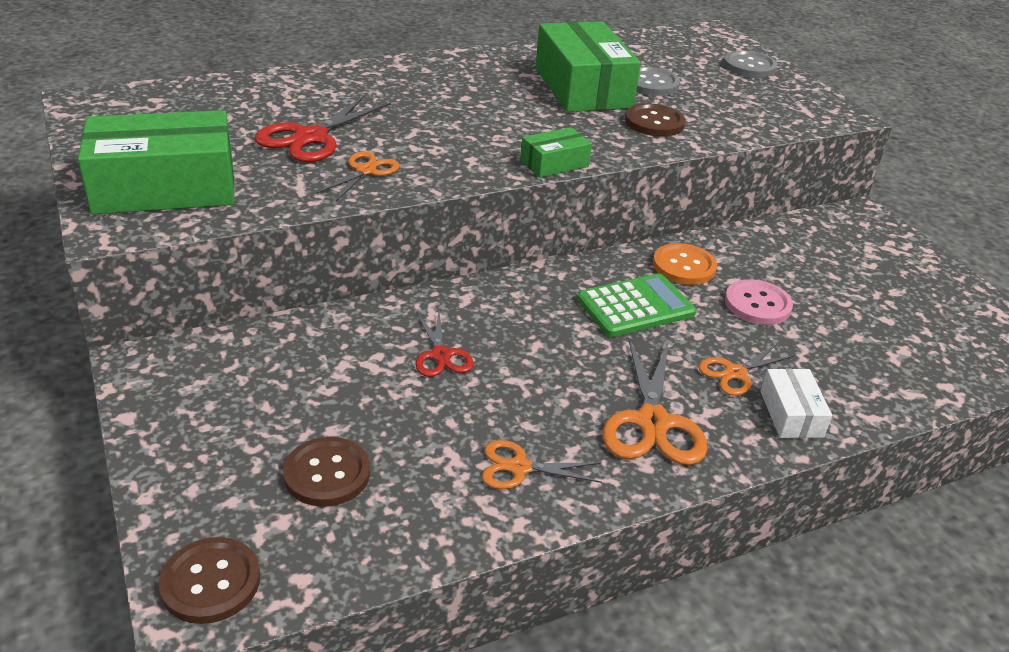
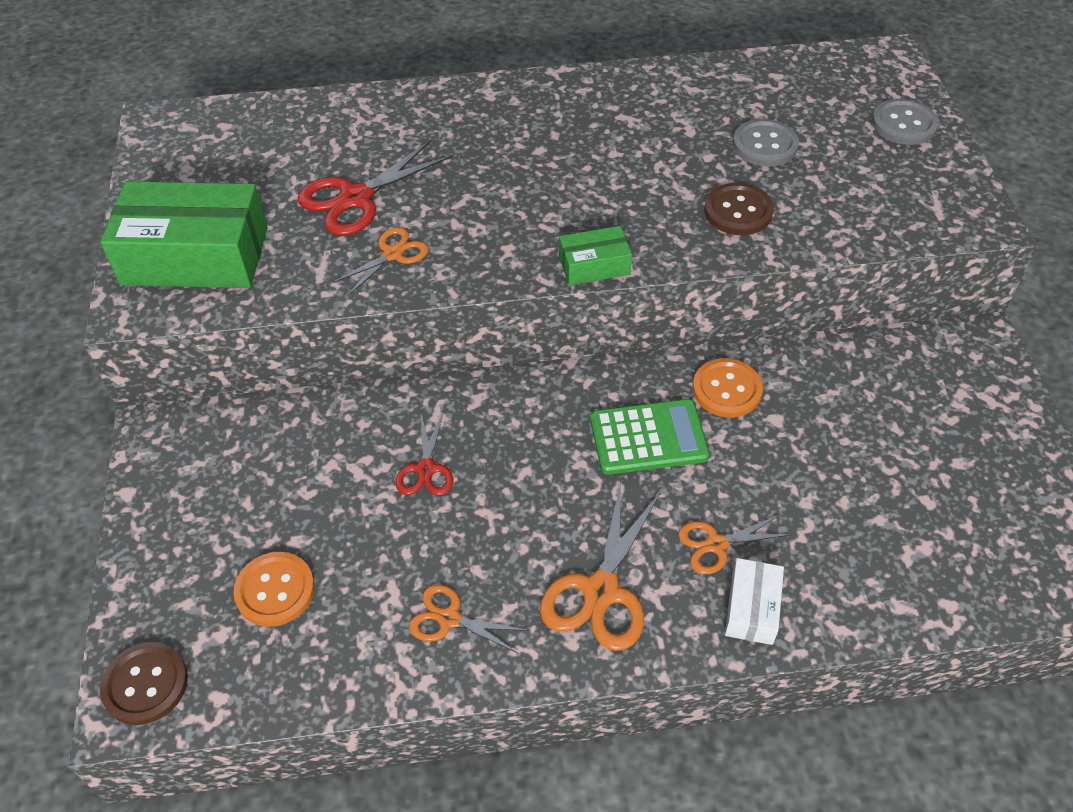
camera: 20 degrees right, 15 degrees up
(327, 474) = (275, 590): brown button -> orange button
(582, 88) = (679, 145): green box -> none
(757, 304) = (785, 456): pink button -> none

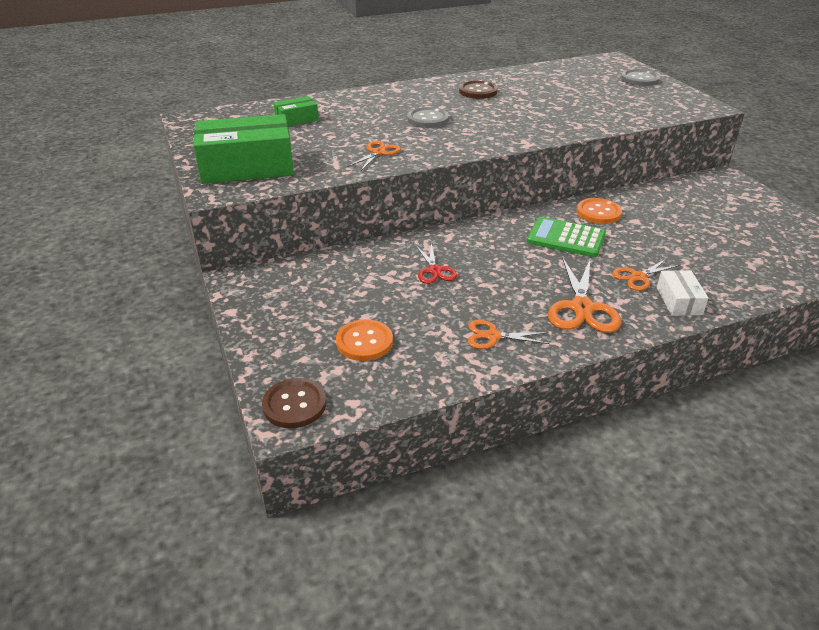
camera: 15 degrees left, 15 degrees down
(356, 198) = (340, 134): red scissors -> none
(594, 265) = (506, 144): green box -> green box (296, 119)
(648, 438) = (566, 238): green calculator -> green calculator turned 135 degrees counterclockwise
(738, 211) = (574, 116): brown button -> brown button (478, 91)
(765, 145) = (570, 93): grey button -> grey button (428, 119)

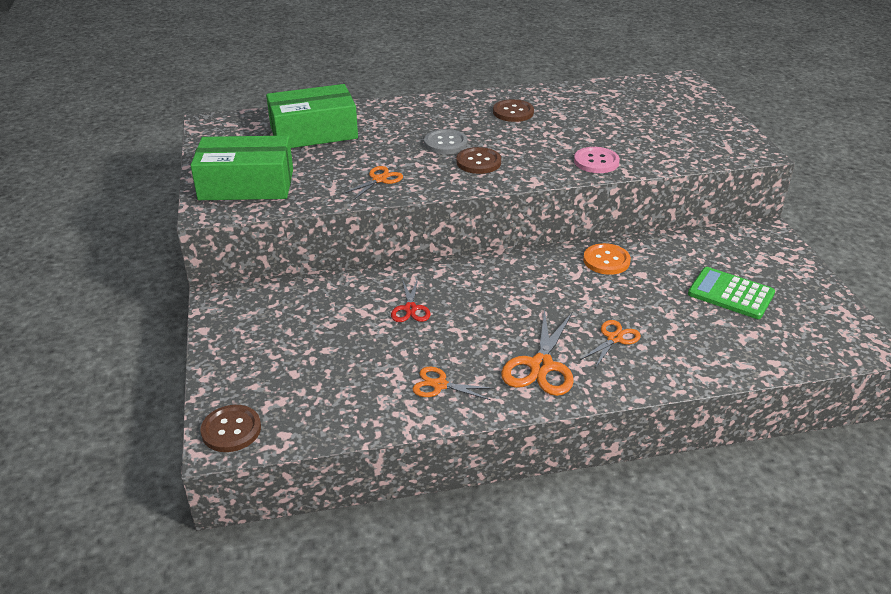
camera: 10 degrees right, 0 degrees up
(296, 119) = (313, 132): green box -> green box, size x2.09
(364, 342) = (315, 376): orange button -> none
(466, 132) = (478, 162): none -> brown button
(566, 238) = (558, 287): green calculator -> green calculator (730, 294)
(573, 124) = (596, 162): none -> pink button
(638, 277) = (614, 338): orange scissors -> orange scissors turned 150 degrees clockwise
(639, 79) = (698, 110): grey button -> none
(678, 301) = (644, 370): white box -> none

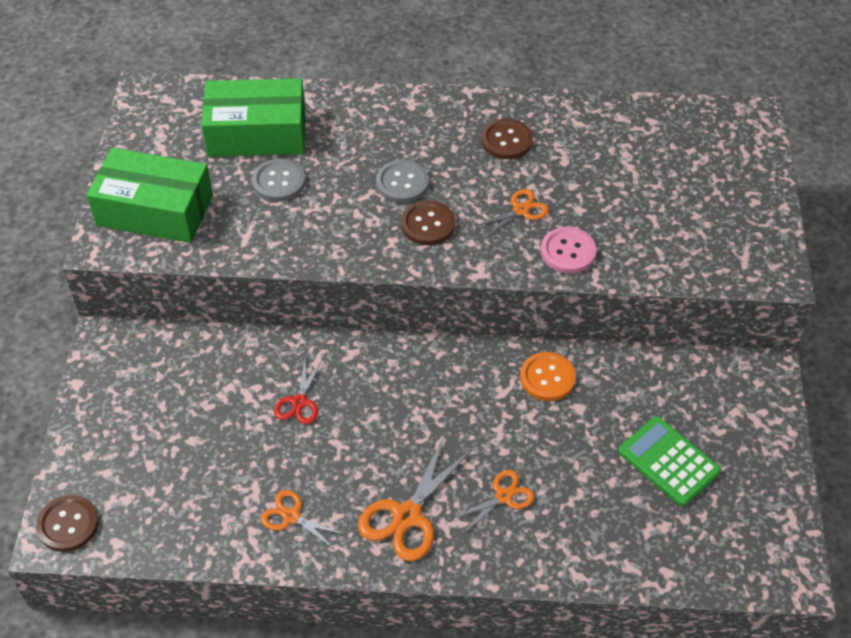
camera: 15 degrees right, 15 degrees up
(345, 155) = (279, 181): none -> grey button
(379, 180) = (303, 232): orange scissors -> orange scissors (520, 210)

